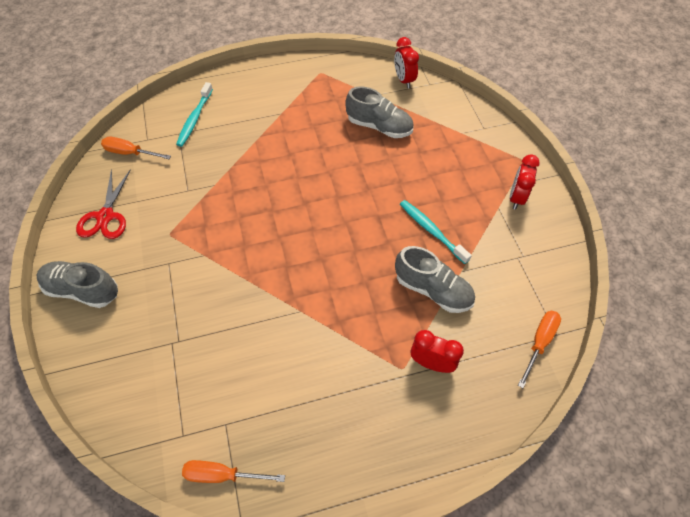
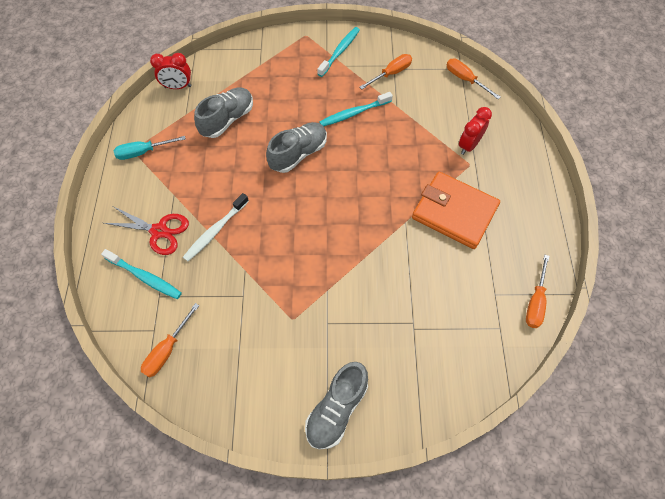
camera: 75 degrees left, 5 degrees up
(105, 216) = (249, 382): red scissors -> red scissors (159, 231)
(250, 152) = (215, 231): none -> white toothbrush
(320, 80) = (143, 152): none -> turquoise screwdriver
(326, 361) = (454, 212): none -> orange wallet
(433, 290) = (408, 127): grey shoe -> grey shoe (298, 154)
(508, 256) = (391, 73): none -> orange screwdriver
(516, 197) = (339, 51): red clock -> turquoise toothbrush

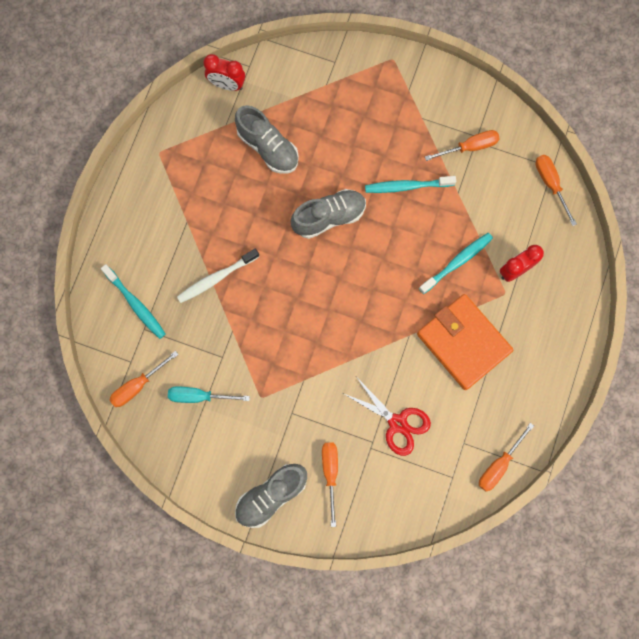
camera: 20 degrees right, 15 degrees up
(143, 152) = (169, 159): turquoise screwdriver -> turquoise screwdriver (199, 396)
(159, 231) = (161, 259): red scissors -> red scissors (397, 423)
(227, 120) = (268, 147): grey shoe -> grey shoe turned 75 degrees clockwise
(339, 51) = (423, 96): turquoise toothbrush -> turquoise toothbrush (457, 262)
(386, 366) = (330, 473): none -> orange screwdriver

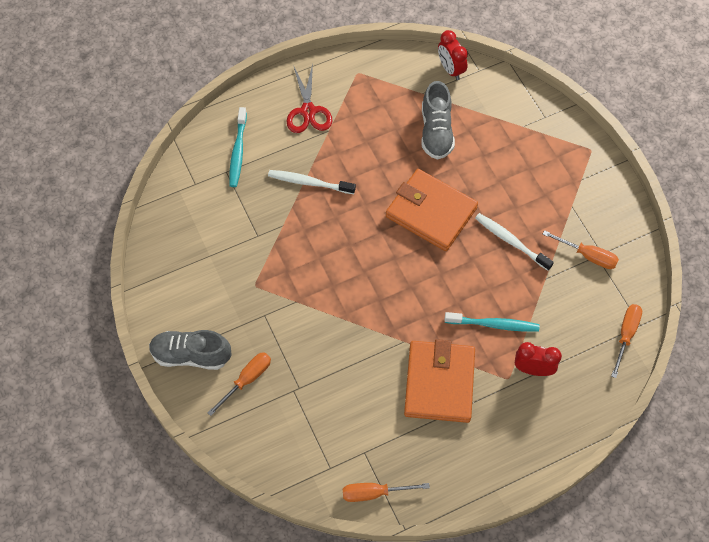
camera: 45 degrees right, 15 degrees down
(138, 385) = (183, 203): orange screwdriver -> none
(199, 396) = (215, 246): turquoise screwdriver -> none
(329, 217) = (431, 212): grey shoe -> orange wallet
(397, 423) = (331, 392): red scissors -> red scissors (308, 111)
(407, 186) = (511, 241): turquoise toothbrush -> white toothbrush

